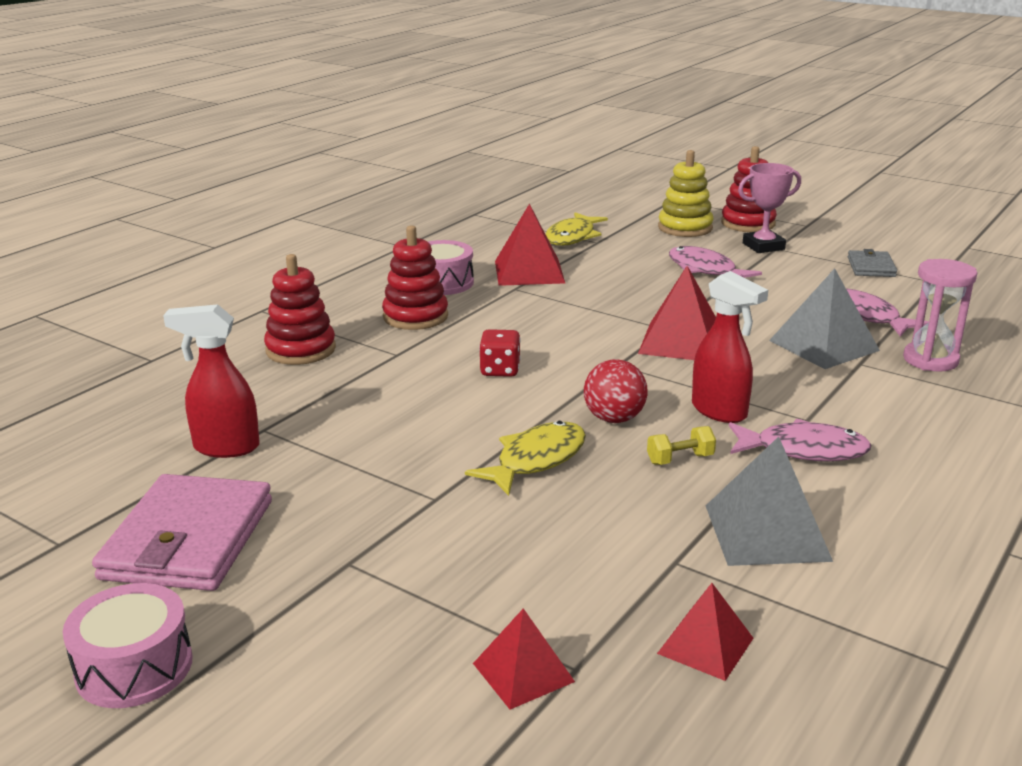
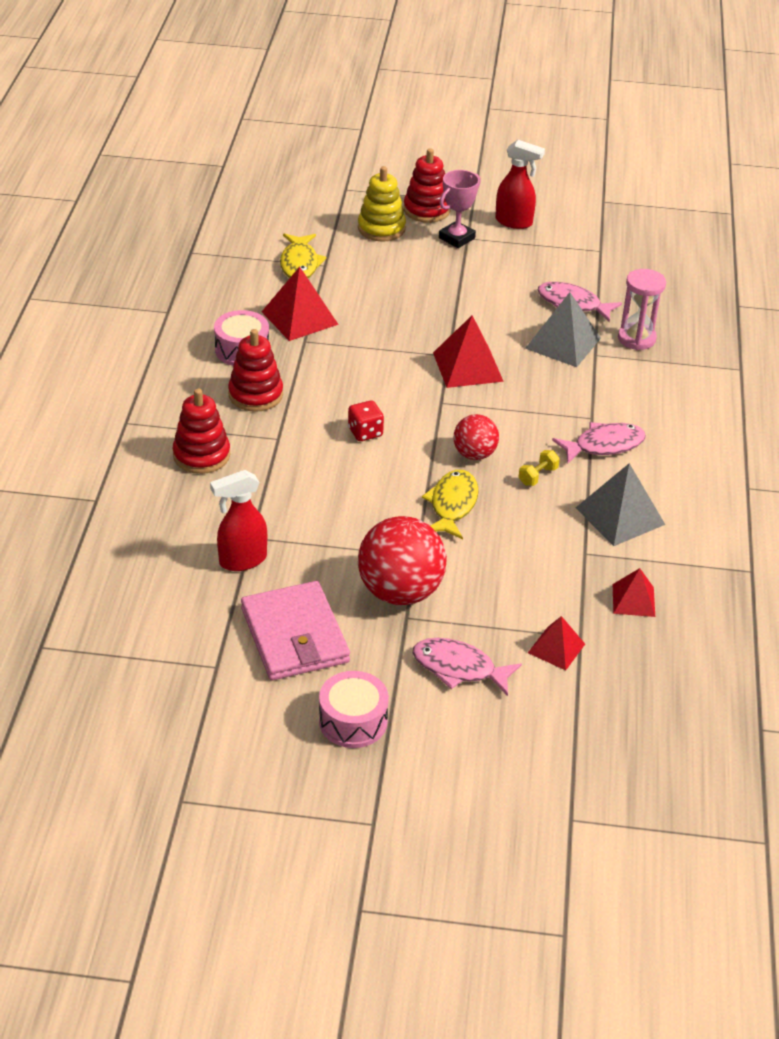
camera: 30 degrees left, 15 degrees up
(372, 532) = (400, 592): none -> red ball
(705, 270) = (432, 280): pink fish -> pink fish (458, 668)
(720, 411) = (535, 427): red spray bottle -> red spray bottle (514, 222)
(871, 267) = (548, 244): grey wallet -> none

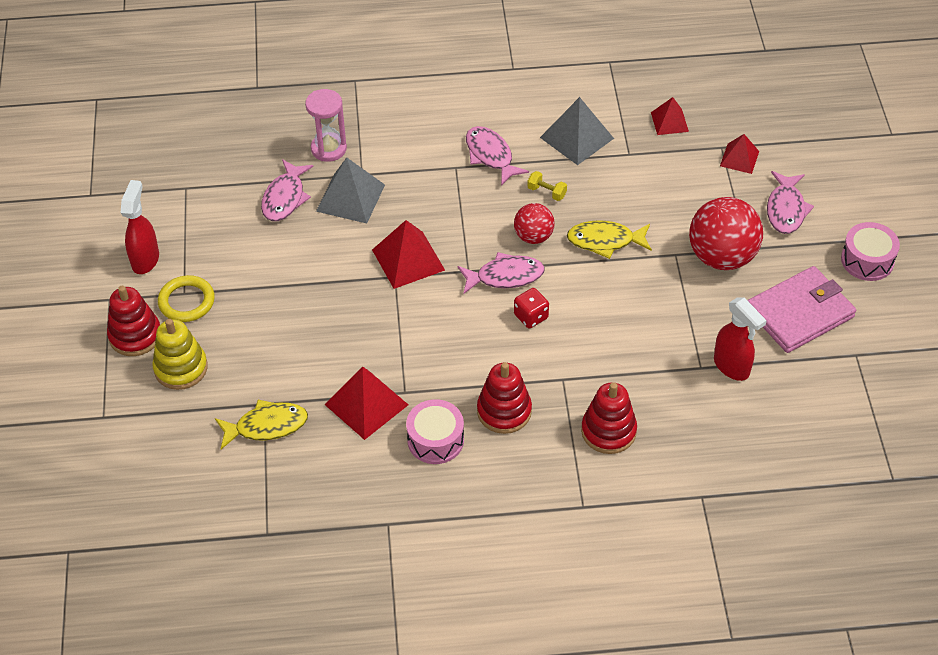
camera: 100 degrees left, 10 degrees up
(425, 425) = (505, 276): none -> pink fish
(456, 238) = (186, 301): pink trophy -> yellow ring

